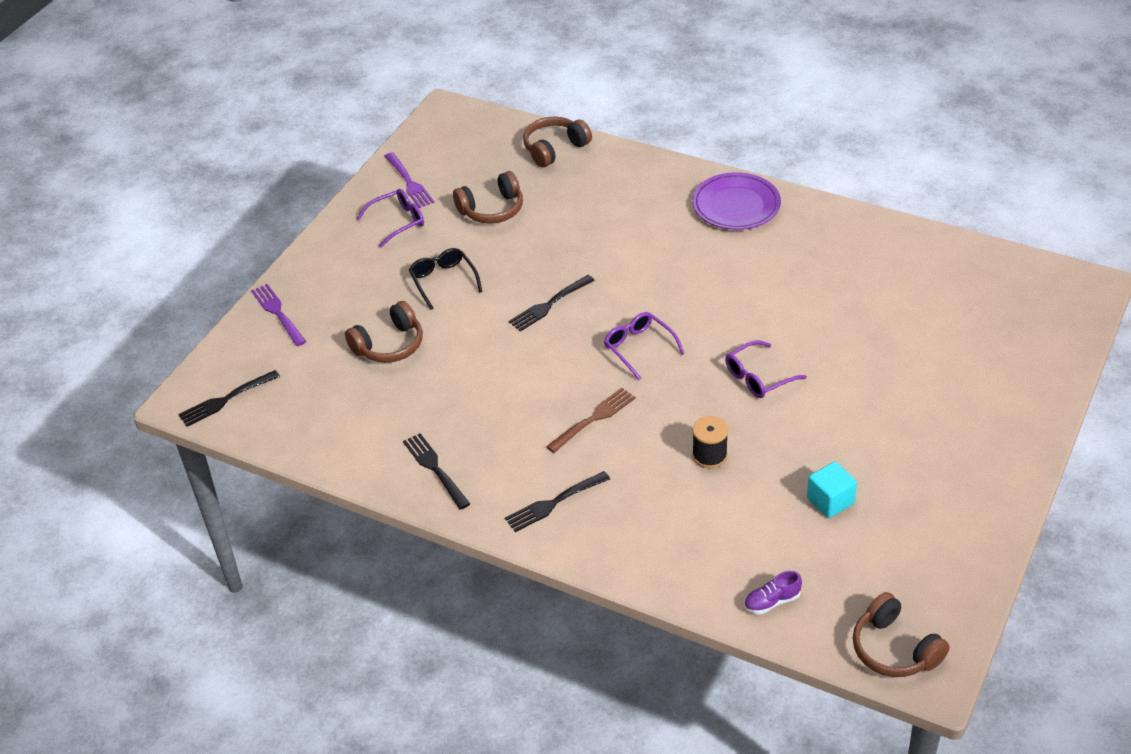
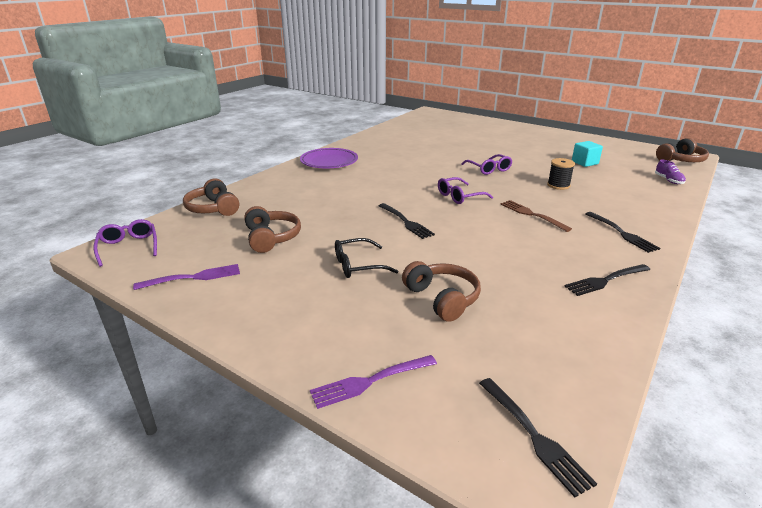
camera: 85 degrees left, 15 degrees down
(398, 221) = (252, 286): purple glasses -> purple glasses (129, 247)

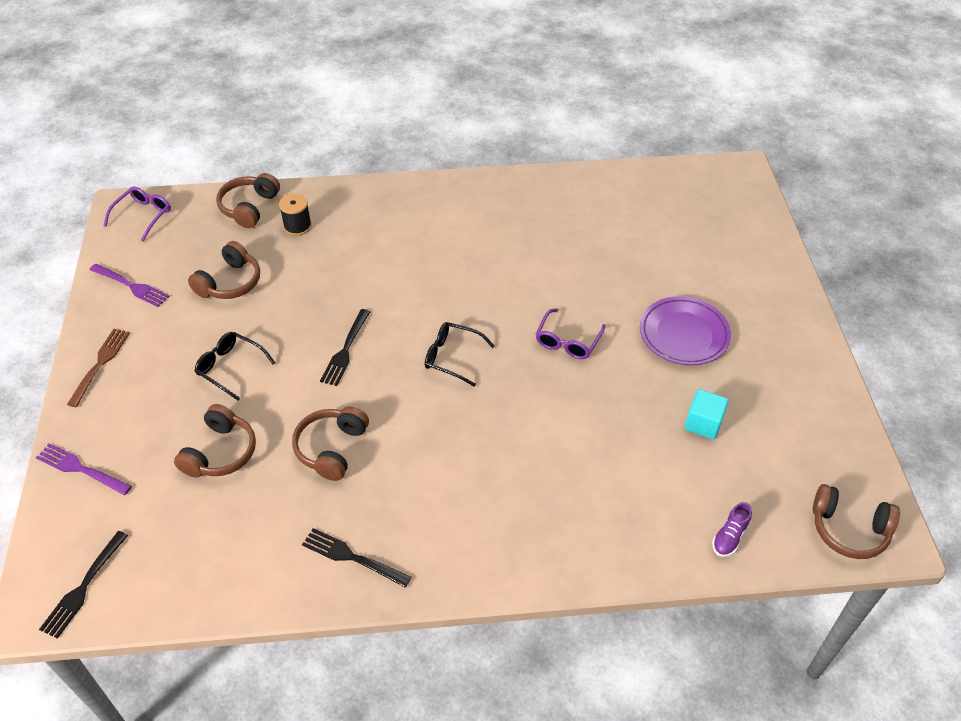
camera: 50 degrees right, 20 degrees up
(329, 162) = (440, 202): purple plate -> purple plate (684, 334)
(459, 196) = (451, 357): purple glasses -> black glasses
(491, 255) = (332, 448): none -> brown headphones
(532, 215) = (461, 440): brown fork -> brown fork (100, 364)
(558, 185) = (581, 428): black spool -> black spool (297, 226)
(621, 233) = (485, 536): black fork -> none

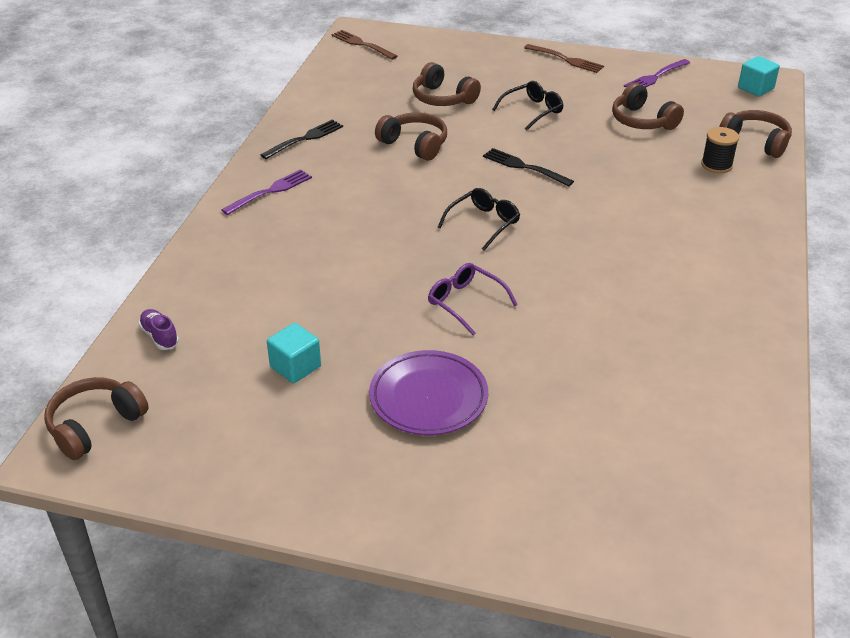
camera: 110 degrees right, 10 degrees down
(81, 469) = (462, 48): purple fork -> purple fork (270, 192)
(84, 586) = (362, 44): black fork -> brown fork
(143, 215) = (755, 88): purple glasses -> turquoise cube

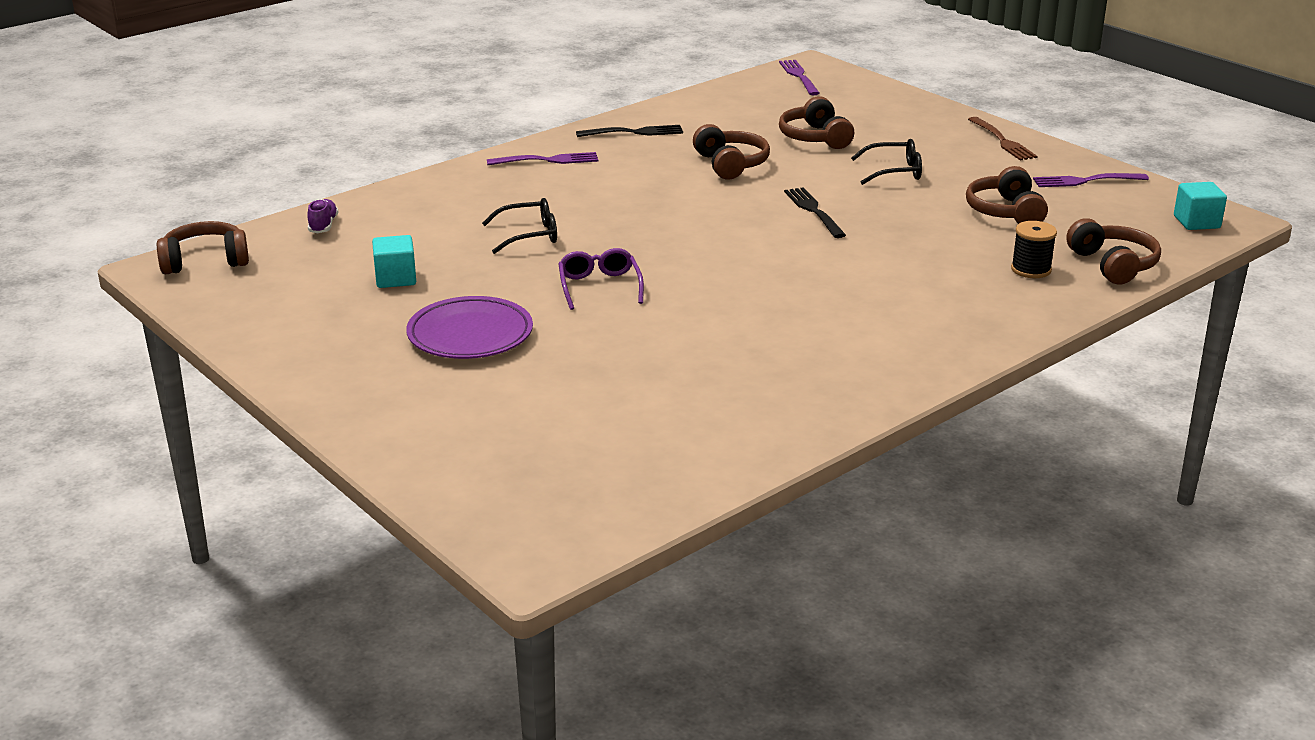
camera: 35 degrees right, 10 degrees down
(362, 44) = (799, 76): brown fork -> purple fork
(484, 223) = (706, 239): black glasses -> black glasses (530, 235)

